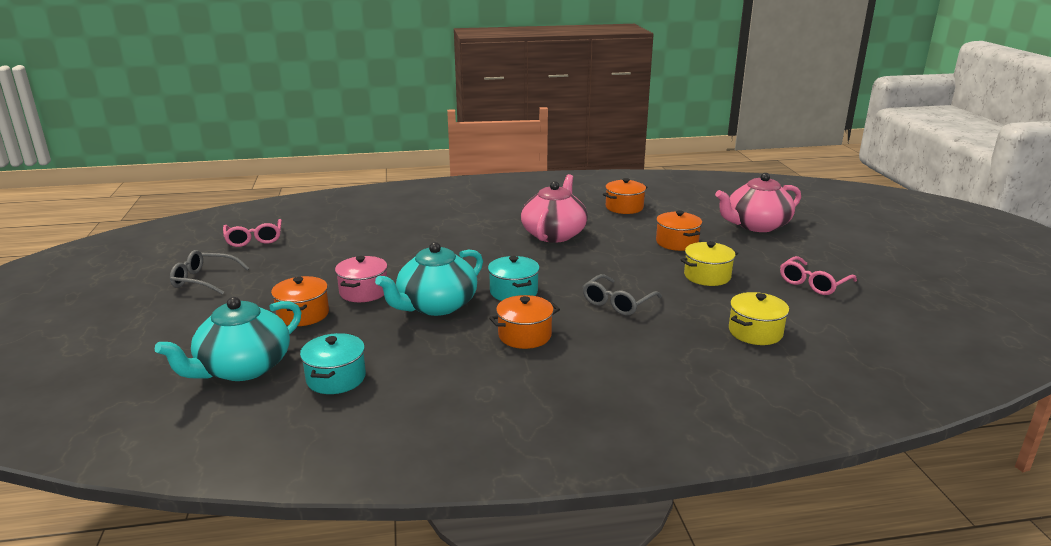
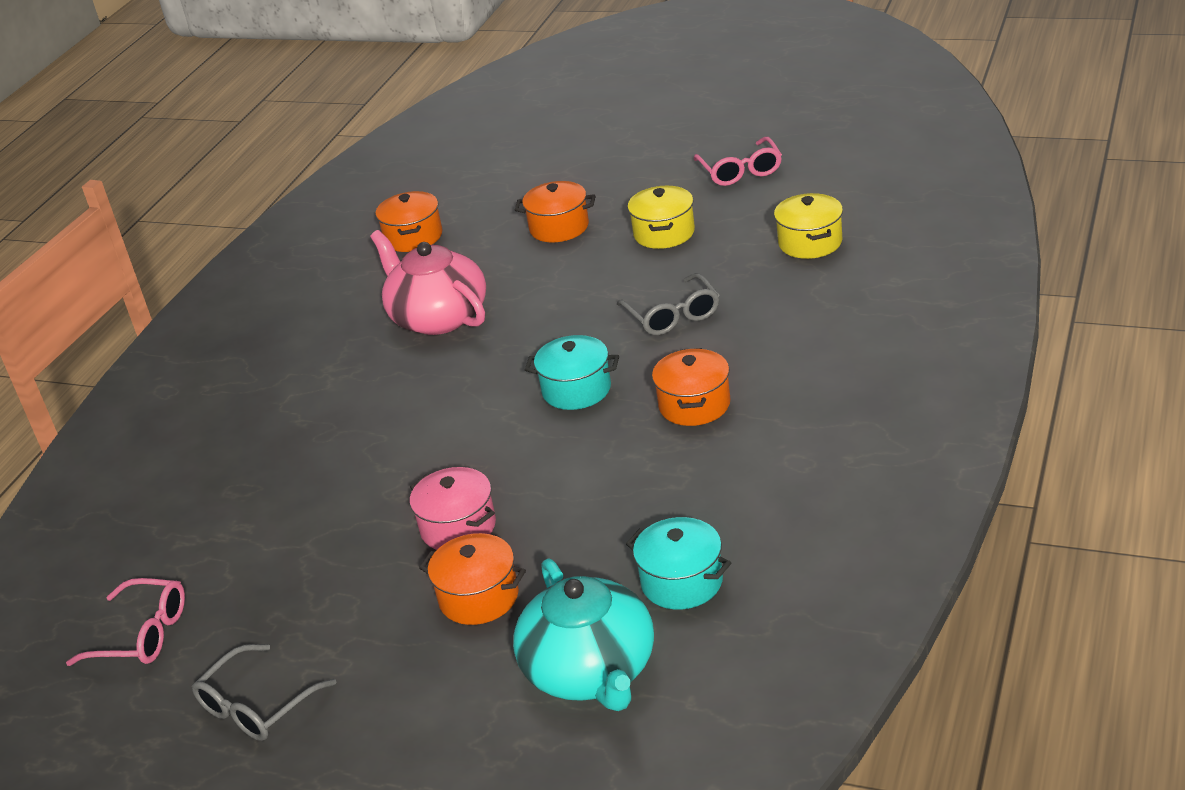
camera: 55 degrees left, 10 degrees up
(436, 305) = (558, 464): turquoise teapot -> none
(756, 225) = (569, 157): pink teapot -> none

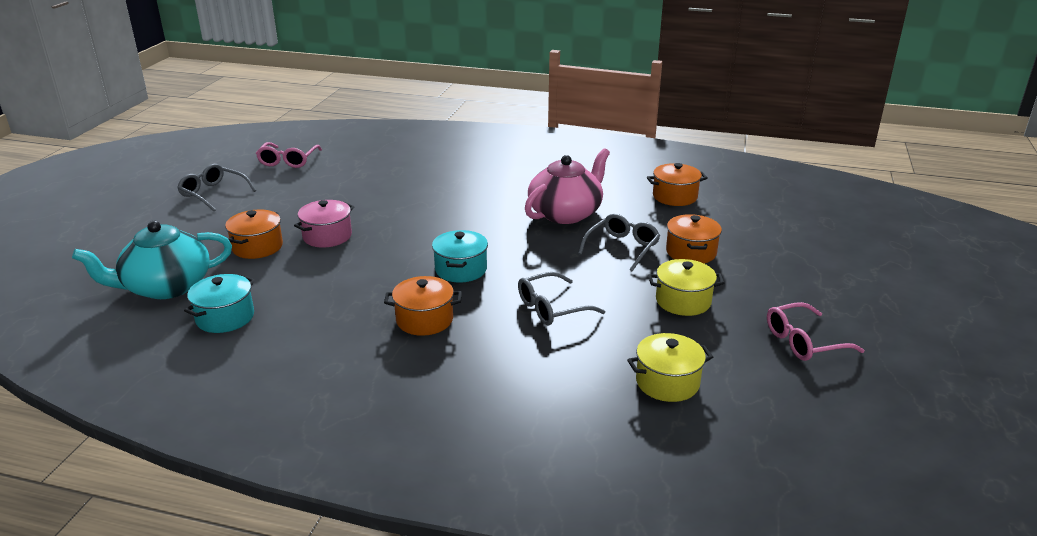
camera: 80 degrees right, 5 degrees down
(540, 272) = (622, 248): none -> grey glasses

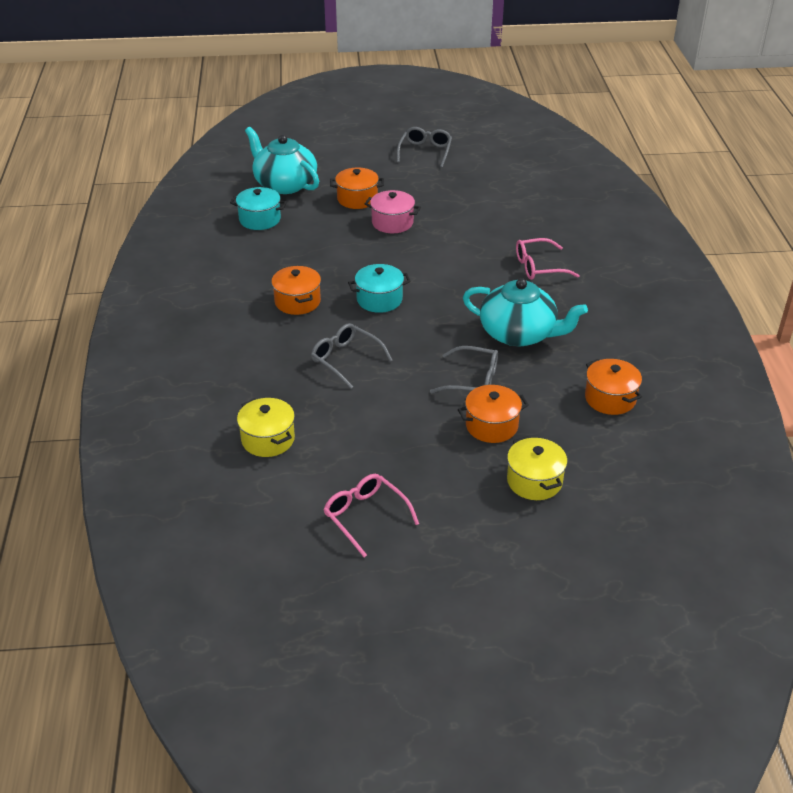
camera: 70 degrees right, 10 degrees up
(288, 161) = (508, 163): pink glasses -> pink glasses (539, 267)
(566, 213) = (519, 333): pink teapot -> turquoise teapot
(683, 301) = (396, 432): yellow pot -> yellow pot (534, 481)

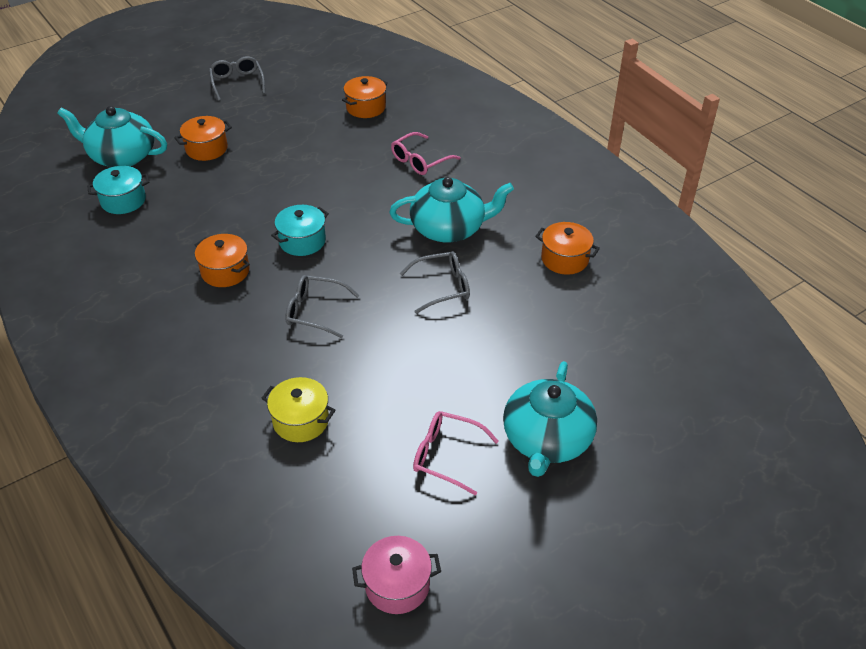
camera: 30 degrees left, 5 degrees up
(392, 223) = (258, 162): pink pot -> pink pot (397, 585)
(464, 542) = (546, 440): none -> turquoise teapot
(491, 426) = (489, 323): orange pot -> orange pot (366, 107)
(534, 481) = (561, 358): yellow pot -> none

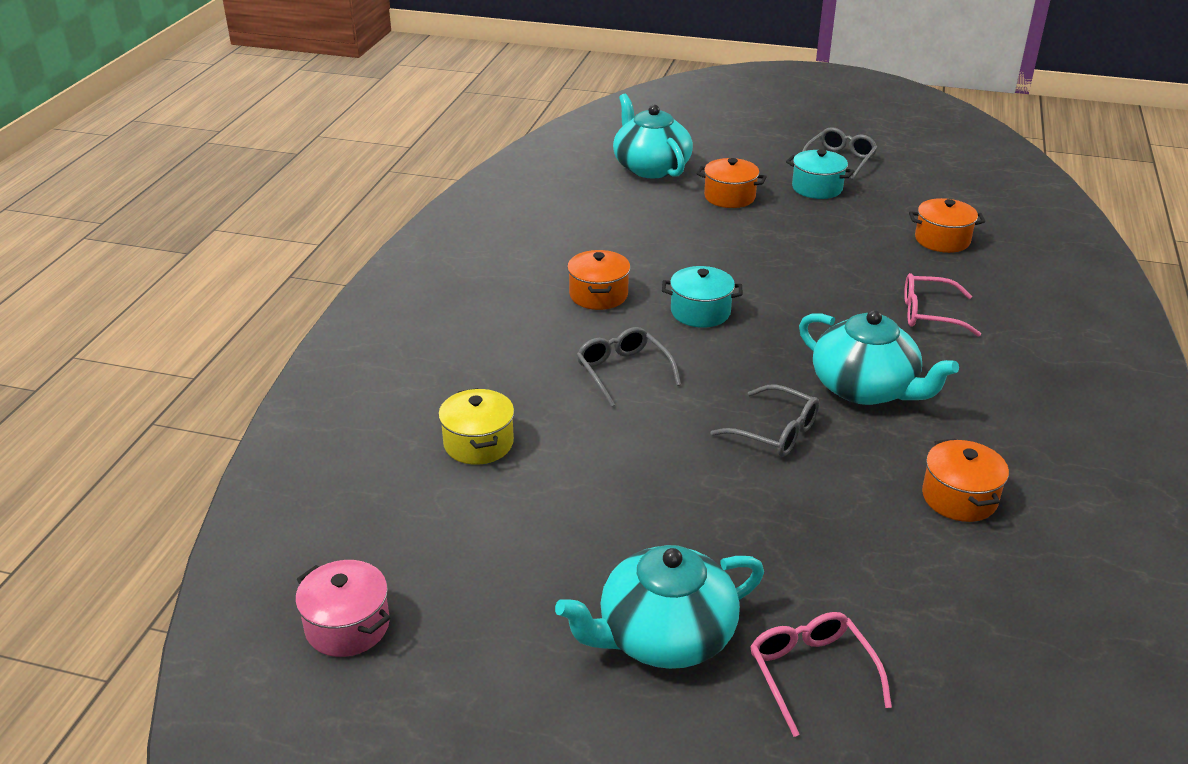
camera: 50 degrees right, 10 degrees down
(123, 201) = (602, 199): turquoise pot -> turquoise pot (817, 188)
(446, 455) = (549, 567): pink glasses -> pink glasses (811, 673)

